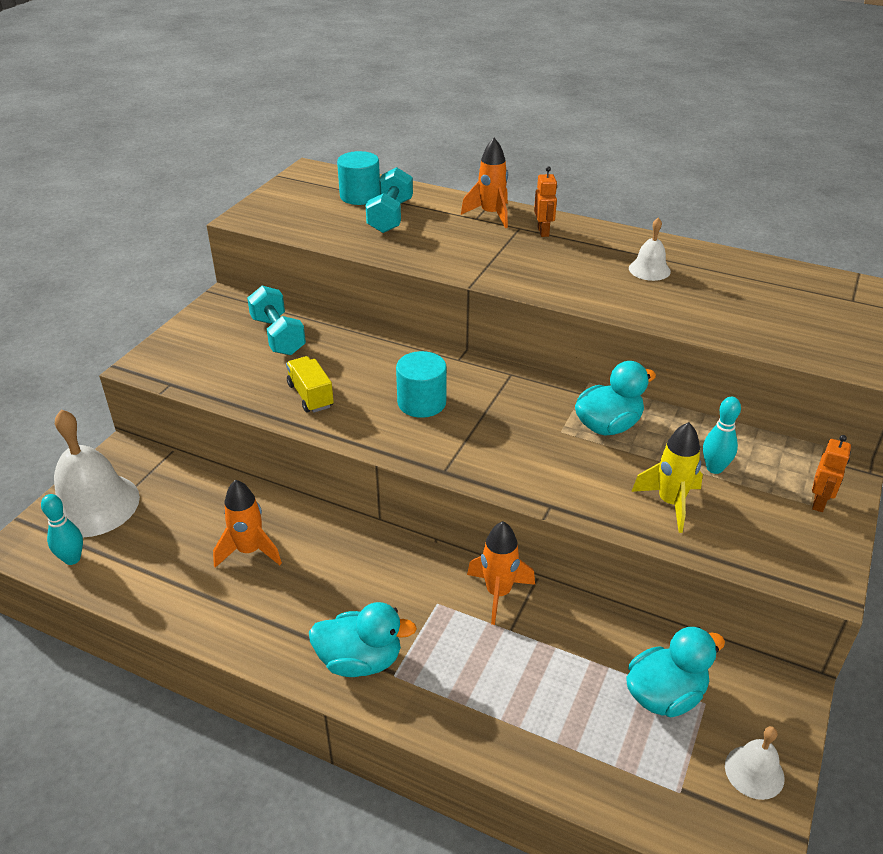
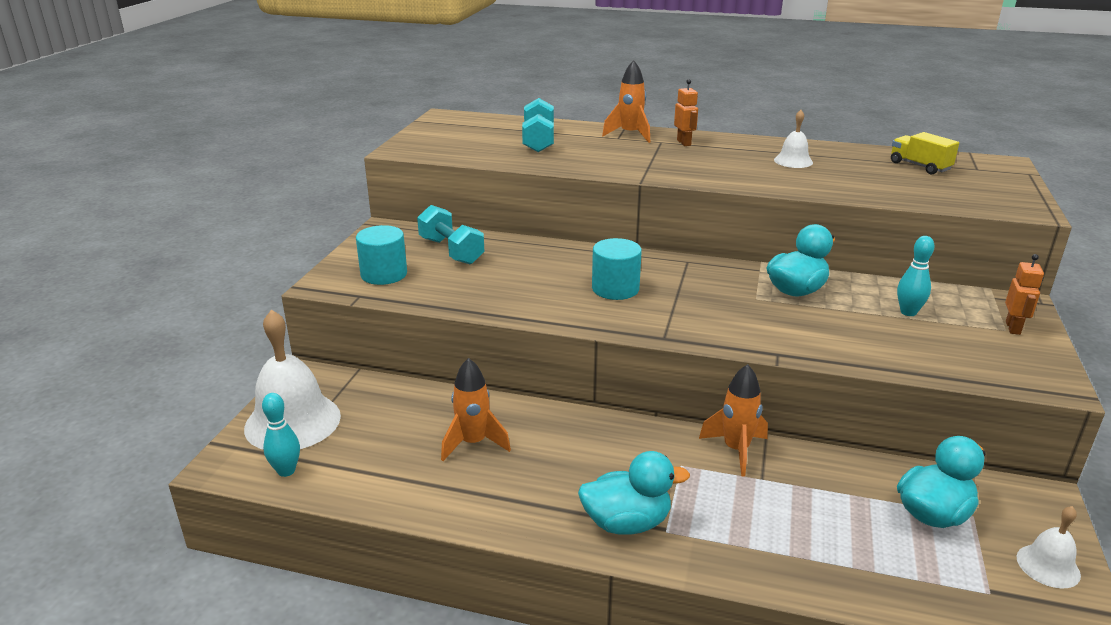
camera: 10 degrees left, 10 degrees down
(310, 396) = (505, 293): yellow truck -> yellow truck (919, 166)
(360, 196) = (502, 129): turquoise cylinder -> turquoise cylinder (384, 274)
(670, 503) = (885, 341): yellow rocket -> none

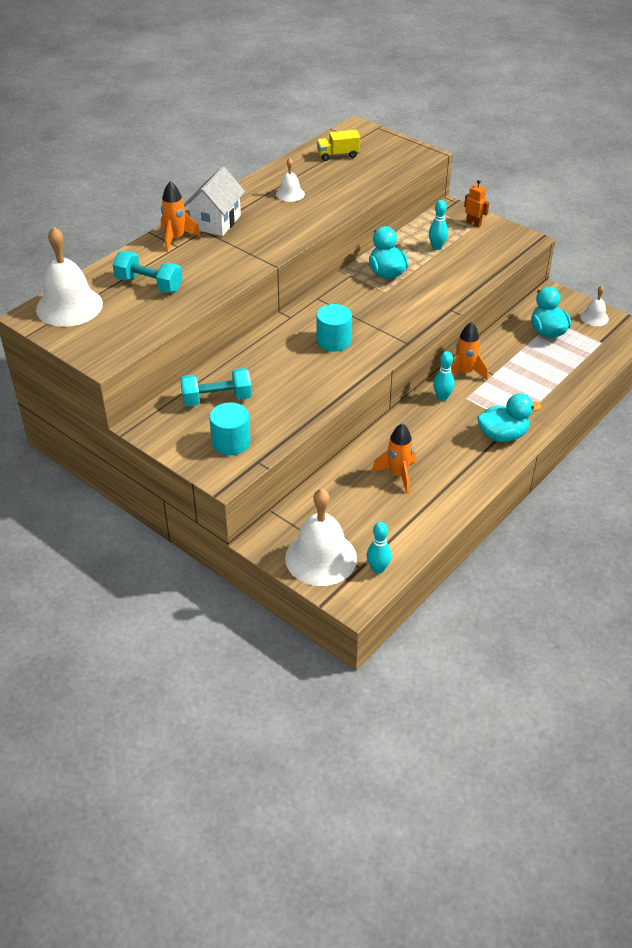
camera: 65 degrees left, 15 degrees up
(472, 123) = (69, 306): none -> white bell
(627, 523) = (502, 435): turquoise duck -> turquoise duck turned 60 degrees clockwise
(662, 442) = (442, 397): none -> turquoise bowling pin
(684, 143) = (216, 222): orange robot -> white house

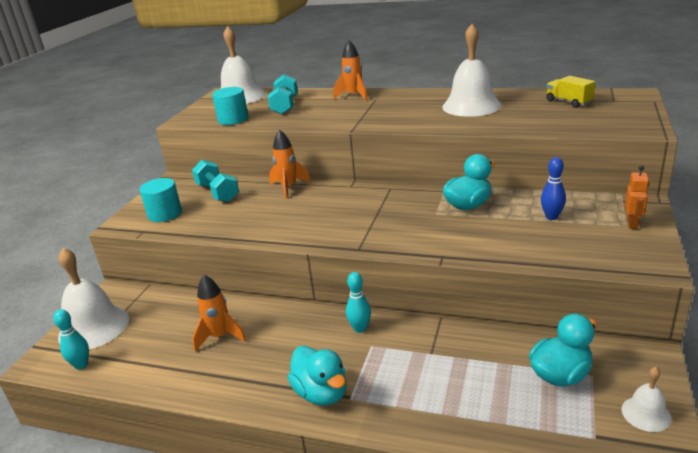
camera: 70 degrees right, 15 degrees down
(216, 222) = (392, 98): white house -> none
(290, 194) = (471, 106): white bell -> white bell, size x2.01
(333, 341) = (331, 213): turquoise cylinder -> turquoise cylinder (233, 119)
(437, 247) = (551, 217): turquoise bowling pin -> blue bowling pin
(464, 373) = (415, 331): orange rocket -> orange rocket (288, 187)

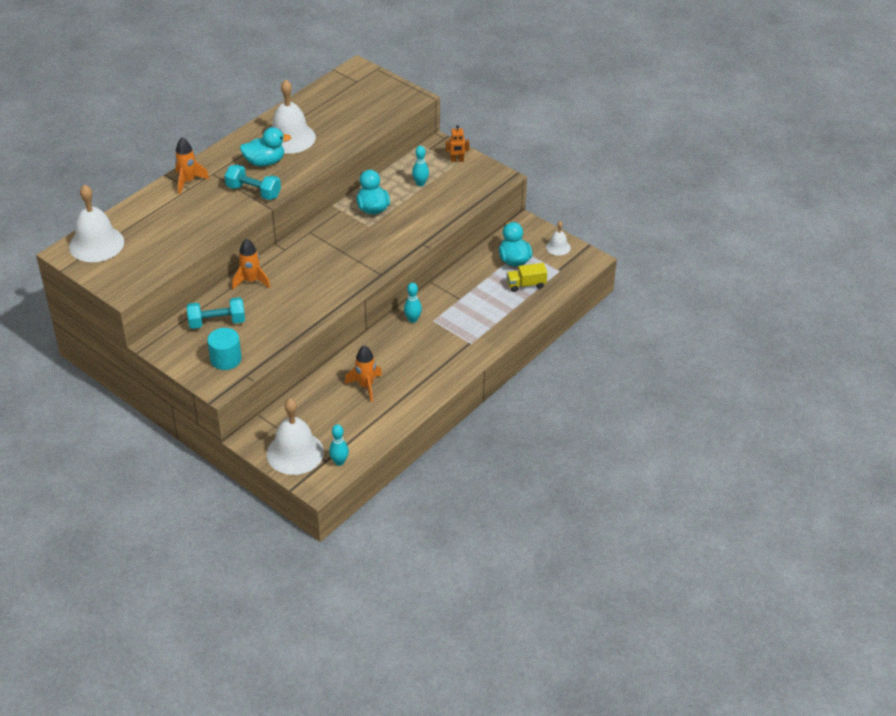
camera: 70 degrees left, 15 degrees up
(233, 119) = (160, 261): turquoise cylinder -> none
(285, 106) = (163, 224): turquoise dumbbell -> turquoise dumbbell (253, 192)
(321, 393) = (458, 353): turquoise duck -> turquoise duck (265, 162)
(551, 217) = (420, 183): blue bowling pin -> turquoise bowling pin
(568, 102) = (337, 98): yellow truck -> yellow truck (526, 285)
(632, 224) = (457, 160): orange robot -> orange robot turned 135 degrees clockwise

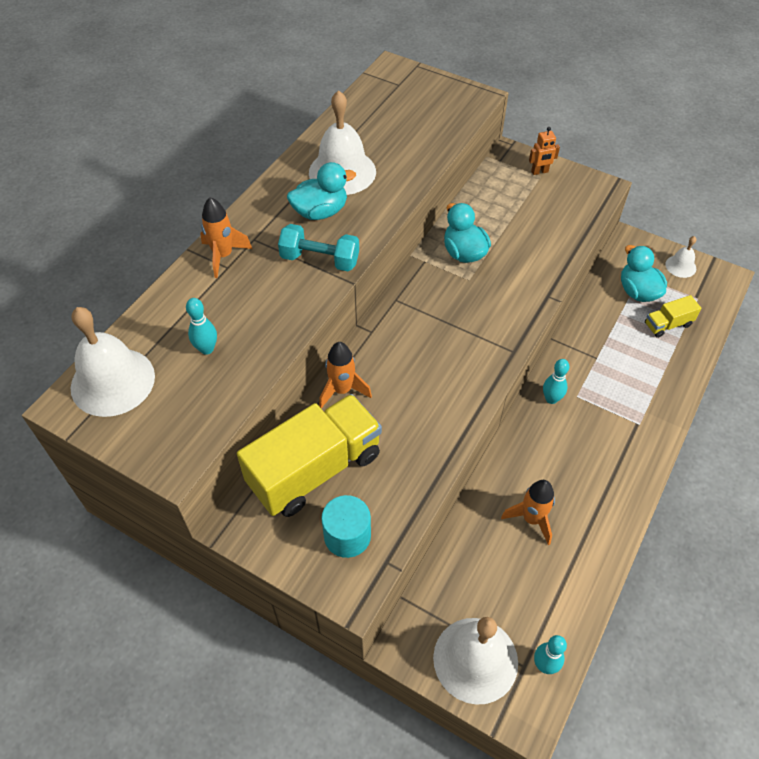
camera: 10 degrees left, 10 degrees up
(217, 322) = (315, 469): turquoise dumbbell -> yellow truck
(420, 183) = (509, 209): turquoise bowling pin -> turquoise bowling pin (207, 349)

